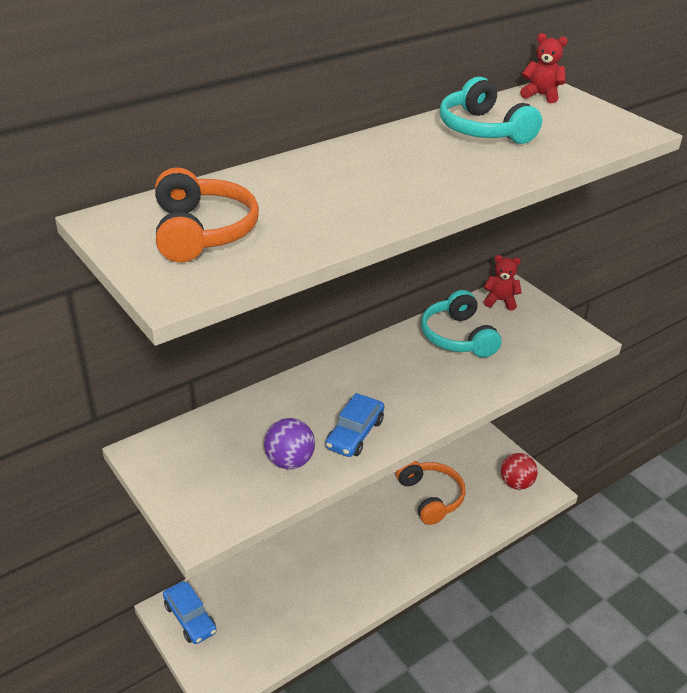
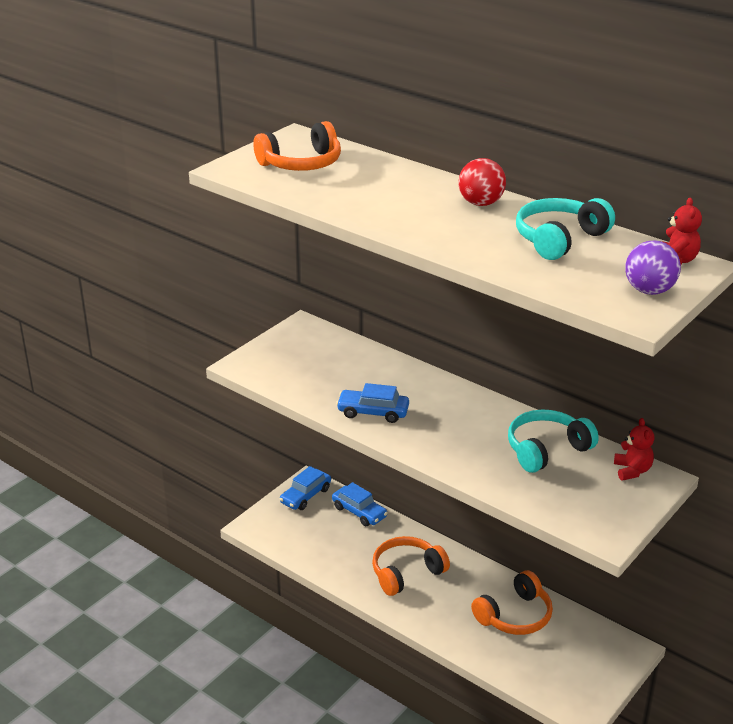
camera: 75 degrees right, 5 degrees down
(241, 575) = (359, 512): none -> blue car
(289, 461) = (325, 387): purple ball -> purple ball (649, 291)
(349, 559) = (406, 573): none -> orange headphones
(516, 483) = (576, 683): red ball -> red ball (480, 203)

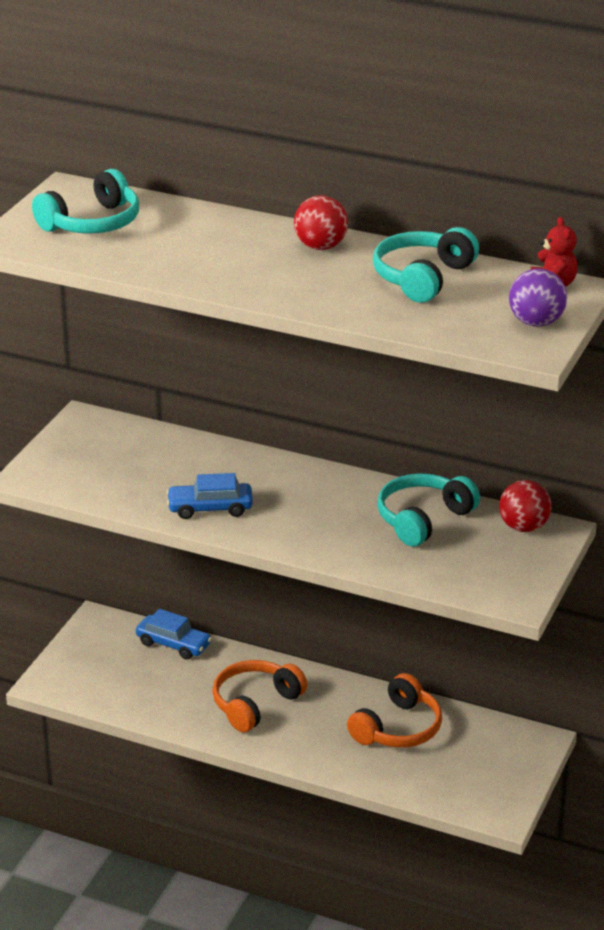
camera: 15 degrees left, 0 degrees up
(301, 163) = (92, 223): orange headphones -> turquoise headphones
(305, 495) = (99, 636): blue car -> none
(632, 470) = (523, 527): red teddy bear -> red ball

